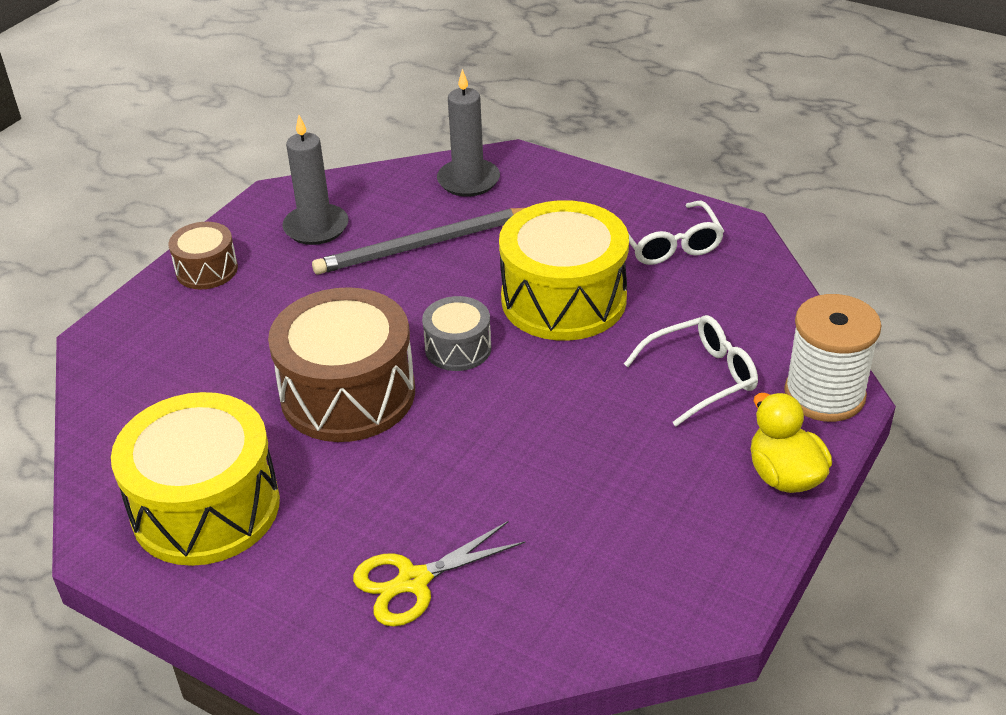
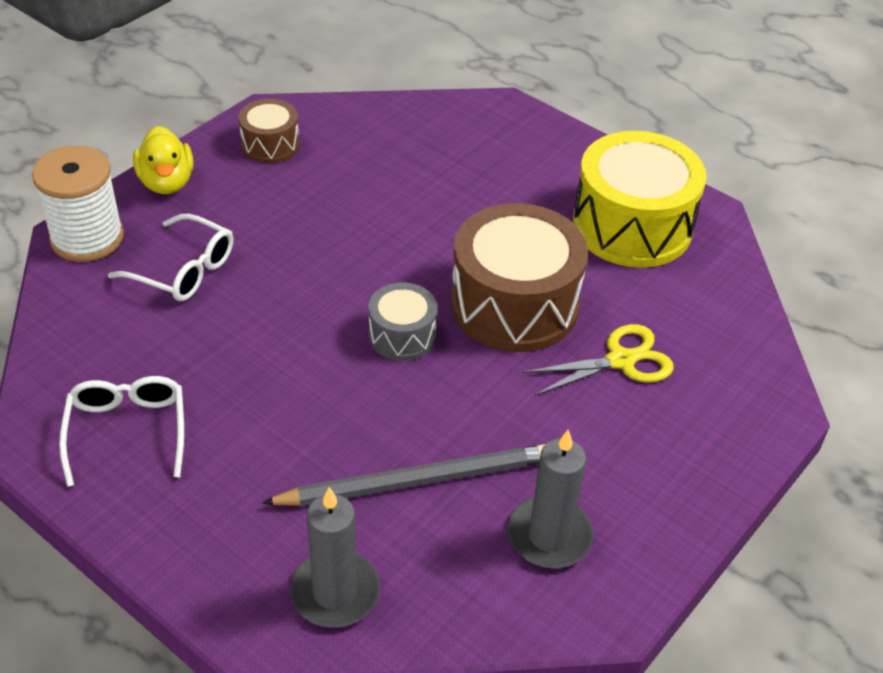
camera: 175 degrees left, 5 degrees up
(207, 270) = (680, 486): brown drum -> brown drum (270, 144)
(413, 581) = (471, 156): yellow scissors -> yellow scissors (621, 360)
(563, 299) = (277, 375): yellow drum -> none
(701, 377) = (184, 270): white glasses -> white glasses turned 135 degrees counterclockwise

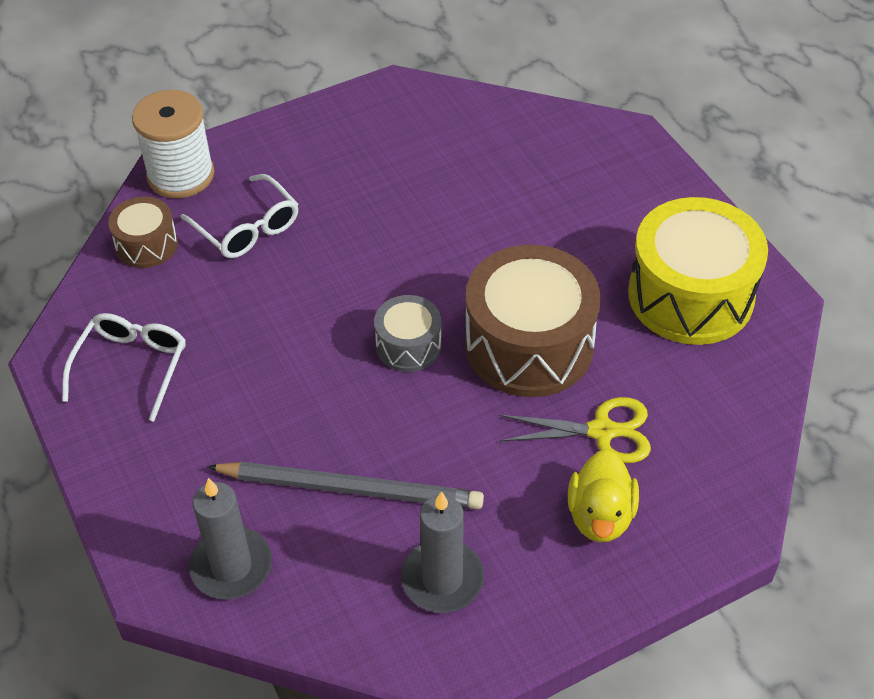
camera: 25 degrees right, 5 degrees up
(167, 182) = (273, 137): yellow duck -> yellow duck (600, 516)
(270, 144) = (383, 121): brown drum -> brown drum (146, 245)

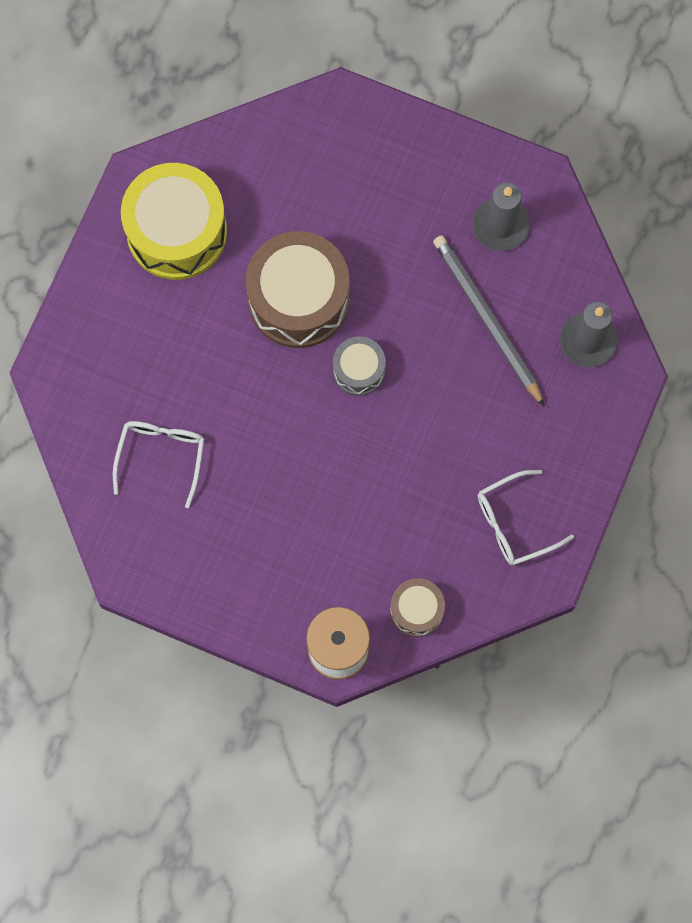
camera: 130 degrees left, 25 degrees up
(247, 228) = (347, 556): white glasses -> white glasses (161, 456)
(600, 516) = (390, 173): yellow duck -> none
(602, 431) = (330, 212): yellow scissors -> none

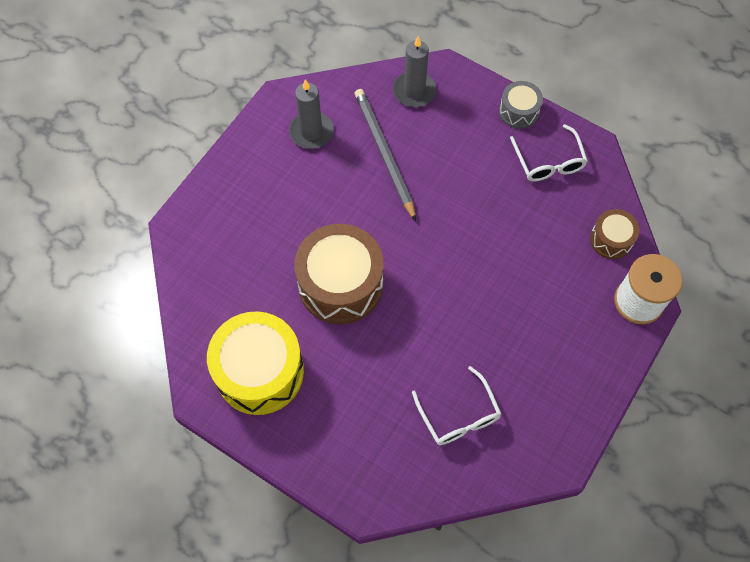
camera: 80 degrees left, 10 degrees down
(161, 456) = (459, 415): white glasses -> white glasses turned 135 degrees counterclockwise
(359, 370) = (409, 249): grey drum -> grey drum (519, 111)
(487, 319) = (384, 153): grey pencil -> grey pencil turned 90 degrees clockwise

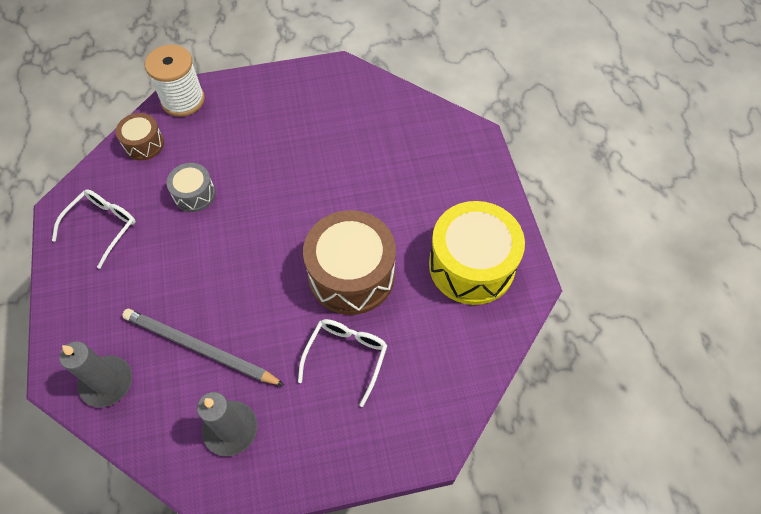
camera: 135 degrees left, 5 degrees down
(384, 153) = (200, 348): grey pencil -> grey pencil turned 90 degrees clockwise
(459, 415) = (368, 133): white glasses -> white glasses (346, 356)
(519, 111) = (63, 283): grey drum -> grey drum (194, 194)

